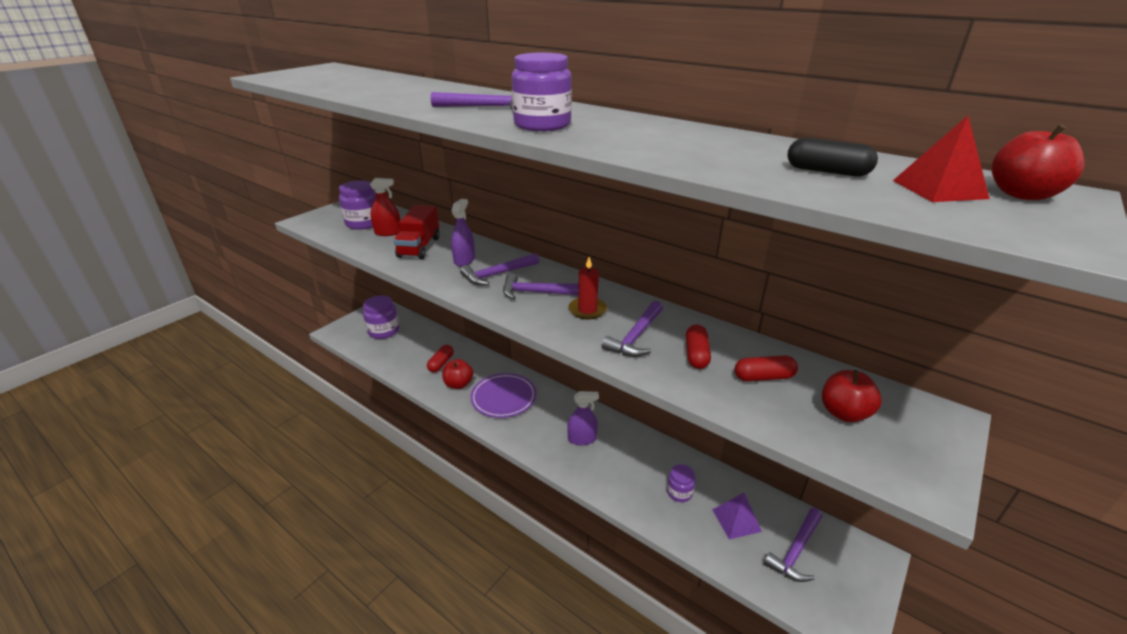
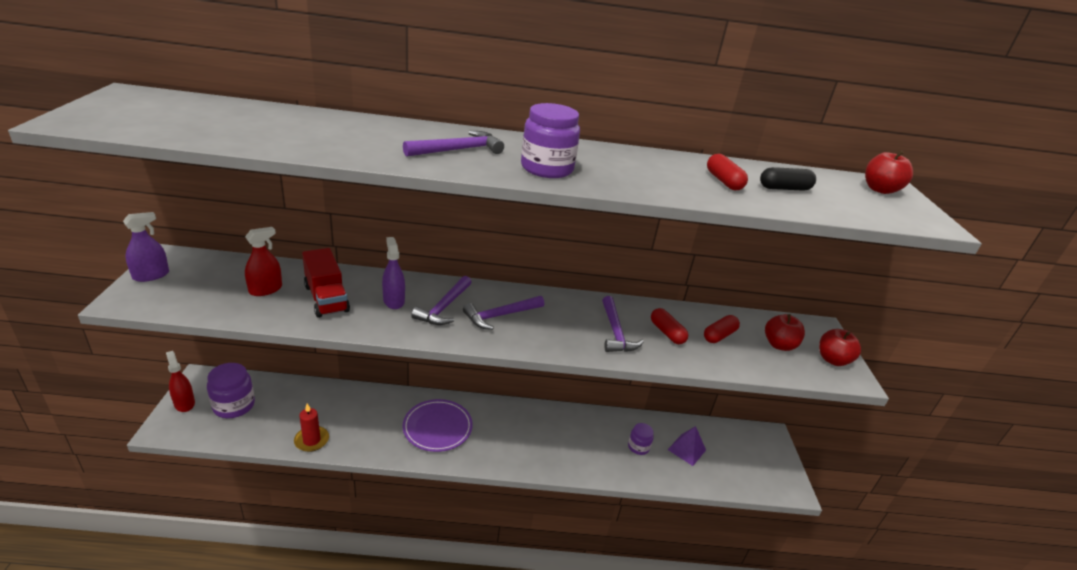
camera: 40 degrees left, 0 degrees up
(358, 320) = (184, 403): none -> red spray bottle
(363, 223) = (217, 284): purple jar -> none
(441, 363) = (341, 418): red capsule -> red capsule (723, 181)
(458, 384) = (380, 432): red apple -> red apple (832, 360)
(582, 439) = (537, 436): purple spray bottle -> purple spray bottle (151, 275)
(587, 310) = (557, 320): red candle -> red candle (311, 440)
(796, 551) = (732, 453): purple hammer -> none
(939, 189) = (847, 193): red pyramid -> none

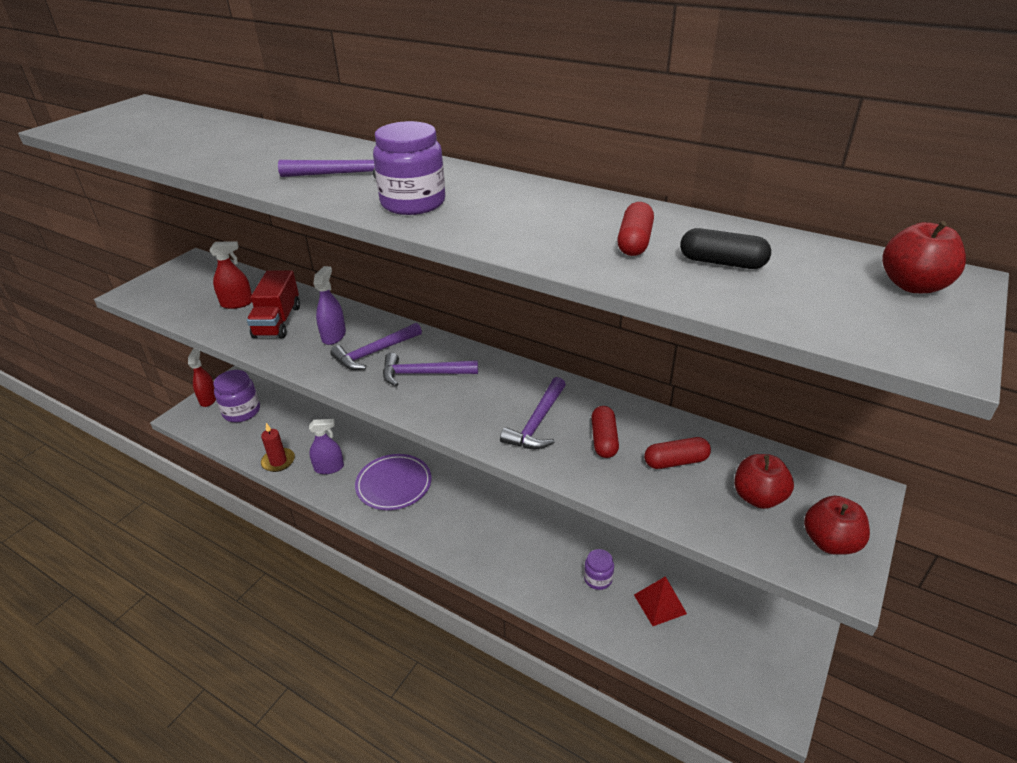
camera: 35 degrees right, 5 degrees up
(151, 275) = (166, 275): purple spray bottle -> purple spray bottle (329, 468)
(686, 449) = (660, 604): purple pyramid -> red pyramid

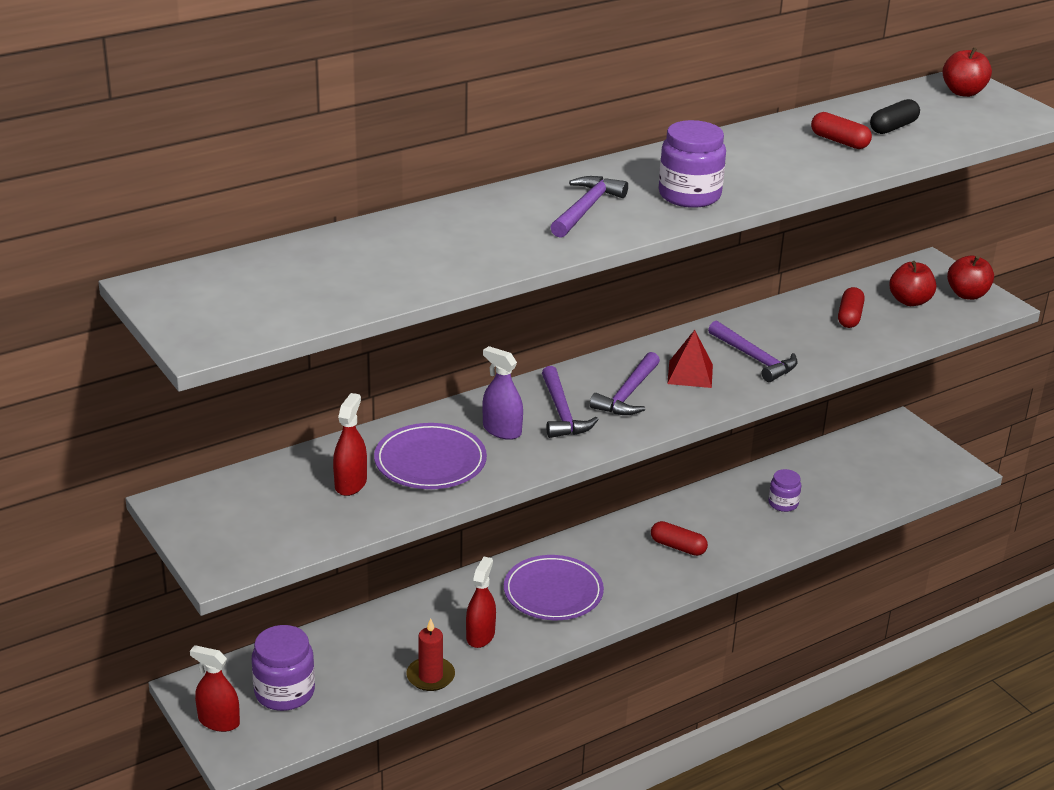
camera: 65 degrees left, 5 degrees down
(277, 321) = (430, 461): red truck -> purple plate
(329, 468) = (480, 635): purple spray bottle -> red spray bottle
(604, 440) = (801, 336): red capsule -> red capsule (678, 547)
(660, 604) = (832, 482): red pyramid -> red pyramid (690, 374)

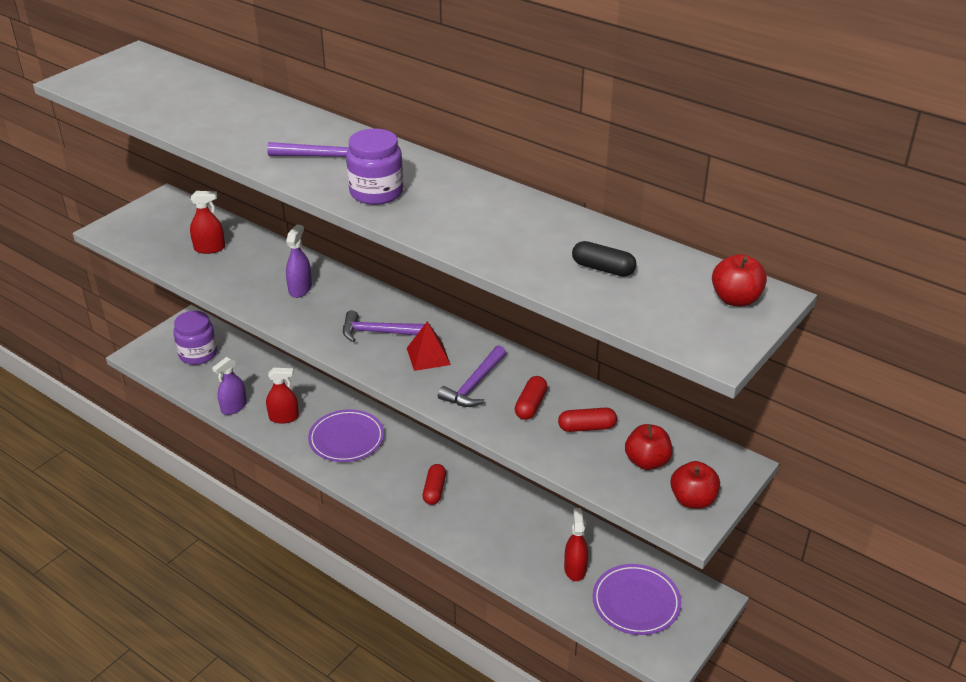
camera: 70 degrees right, 5 degrees up
(219, 721) = (164, 338): red spray bottle -> red spray bottle (575, 569)
(430, 461) = (248, 270): purple plate -> purple plate (636, 602)
(430, 676) = (234, 407): red candle -> purple spray bottle
(562, 412) = (337, 309): purple hammer -> none
(783, 503) = (530, 540): purple jar -> none
(839, 141) = (543, 244): red capsule -> red capsule (530, 405)

